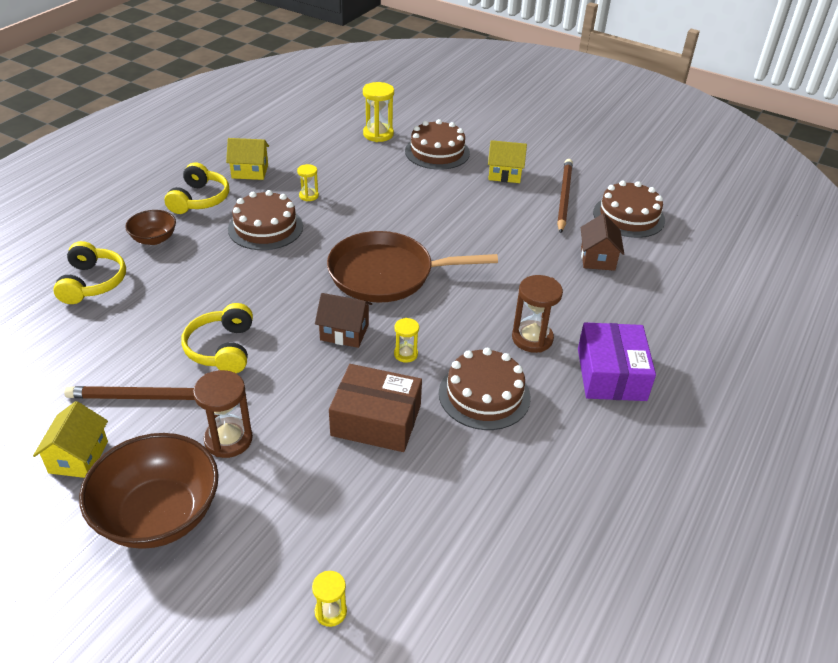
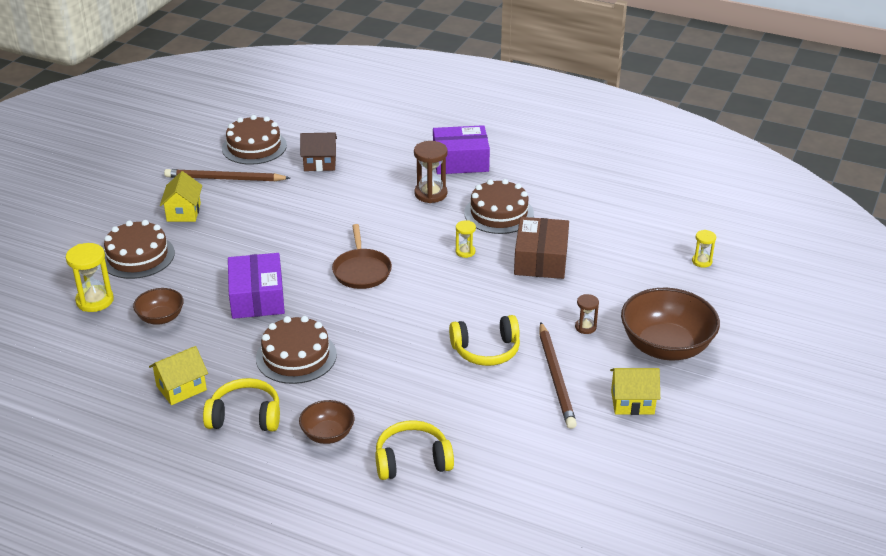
camera: 95 degrees left, 5 degrees down
(228, 439) = (585, 327): brown hourglass -> brown hourglass, size x0.57
(250, 171) = (181, 388): yellow house -> yellow house turned 60 degrees clockwise
(309, 196) = (232, 335): yellow hourglass -> none
(344, 332) = (447, 285): brown house -> none
(345, 163) = (161, 318): none -> brown bowl
(359, 210) = (257, 297): none -> purple box
(386, 274) = (362, 271): brown pan -> brown pan, size x0.61

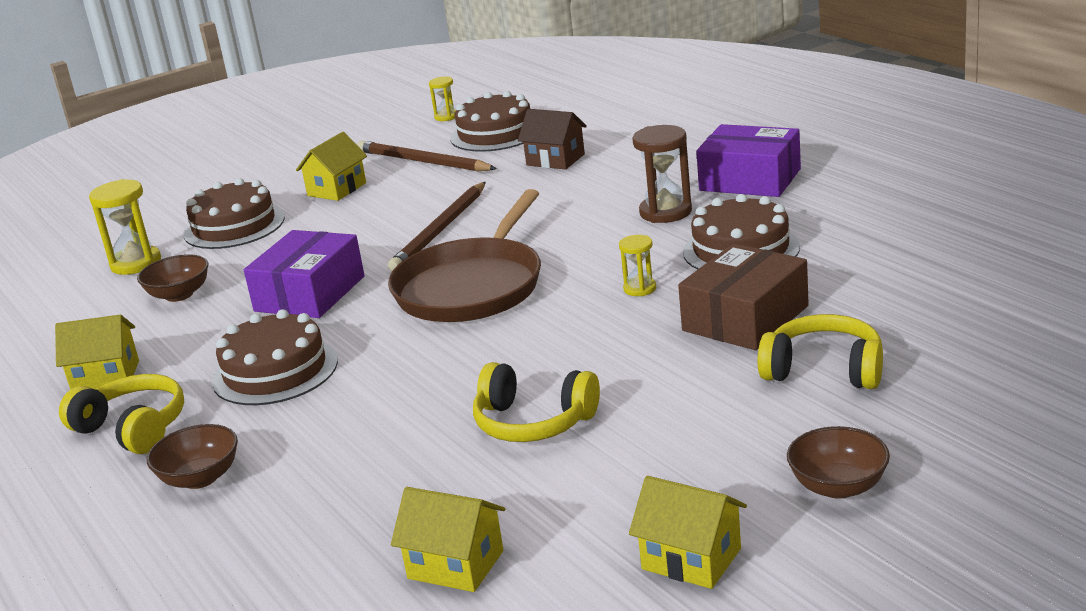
camera: 35 degrees right, 10 degrees down
(362, 271) = (472, 287): brown pan -> brown pan, size x1.64
(412, 460) = (265, 546): yellow headphones -> yellow headphones (824, 370)
(524, 439) = (455, 564): none -> yellow house
(556, 378) = (600, 487): brown pencil -> brown pencil (440, 230)
(585, 327) = (723, 425): brown hourglass -> none
(666, 346) = (838, 486): brown bowl -> brown bowl, size x0.53
(702, 261) = (1031, 371): yellow hourglass -> yellow hourglass (446, 117)

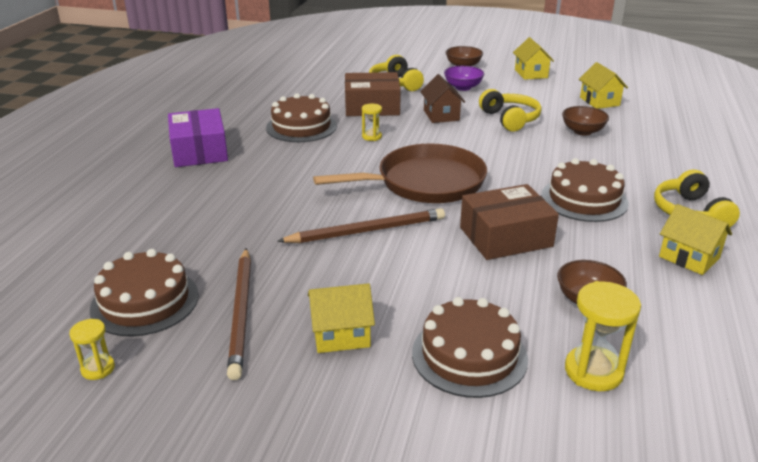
camera: 135 degrees left, 5 degrees up
(200, 478) = (670, 170): brown bowl -> brown bowl (582, 131)
(310, 294) = (505, 237): purple box -> brown box
(555, 160) = (199, 237): brown house -> brown house (441, 115)
(665, 212) = (269, 161): brown hourglass -> none
(721, 435) = (463, 87): none -> purple bowl

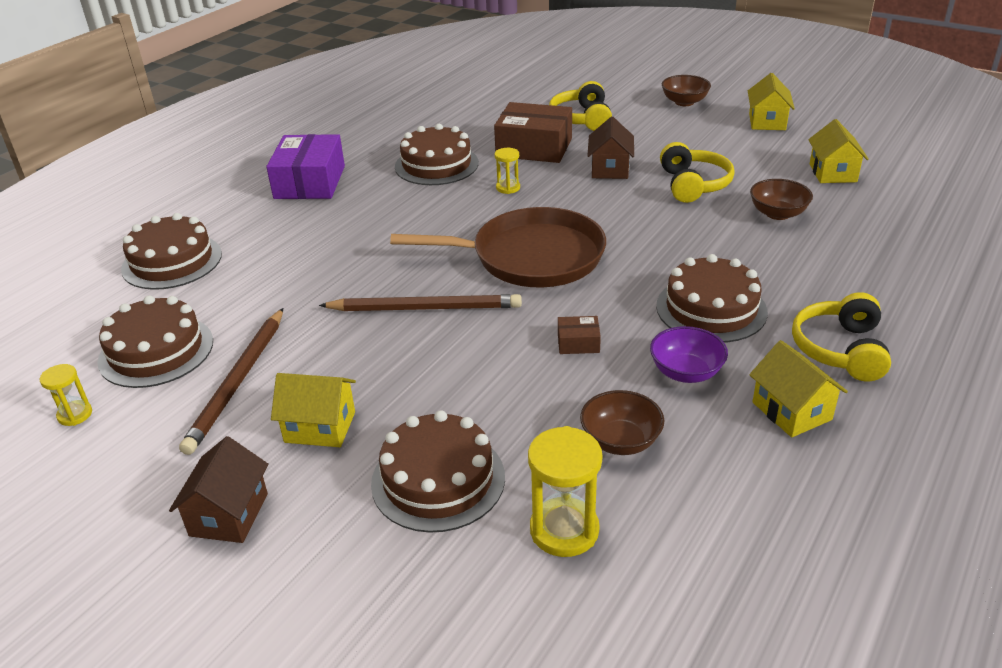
camera: 20 degrees right, 5 degrees up
(111, 227) = (172, 261): none -> brown cake
(308, 421) = (229, 514): none -> brown house
(463, 87) = (663, 132): purple bowl -> purple bowl (686, 372)
(505, 237) = (578, 343): brown box -> brown box, size x0.44

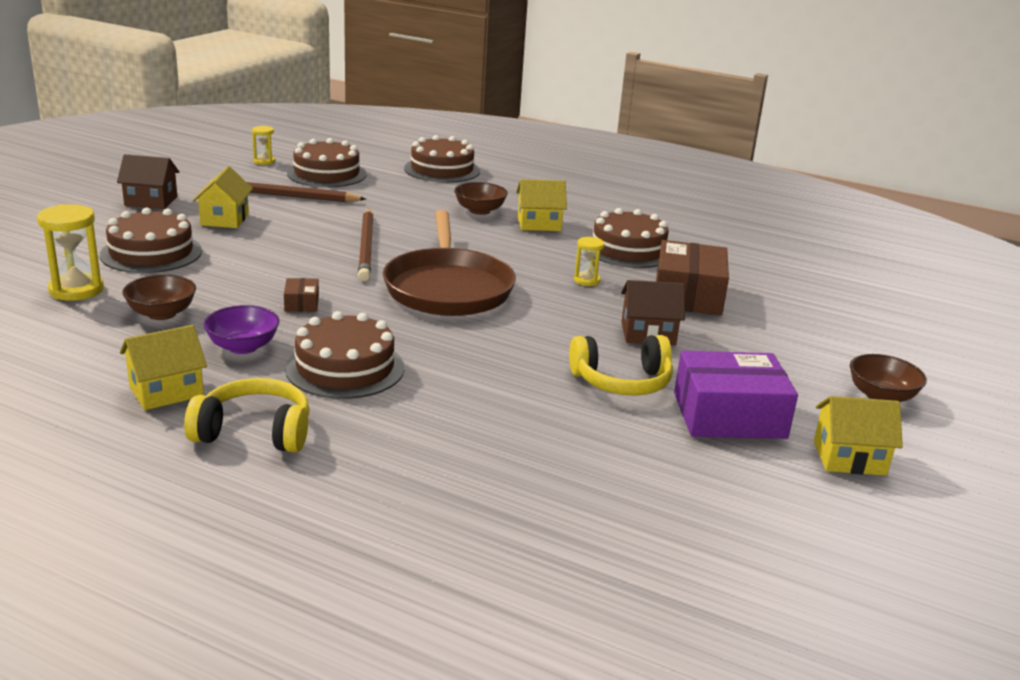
camera: 80 degrees right, 10 degrees down
(310, 182) = (577, 203): purple box -> purple box (729, 415)
(582, 119) = (781, 324): yellow headphones -> none
(777, 214) = (555, 431): brown bowl -> brown bowl (480, 211)
(832, 173) = (690, 493): yellow house -> yellow house (539, 224)

